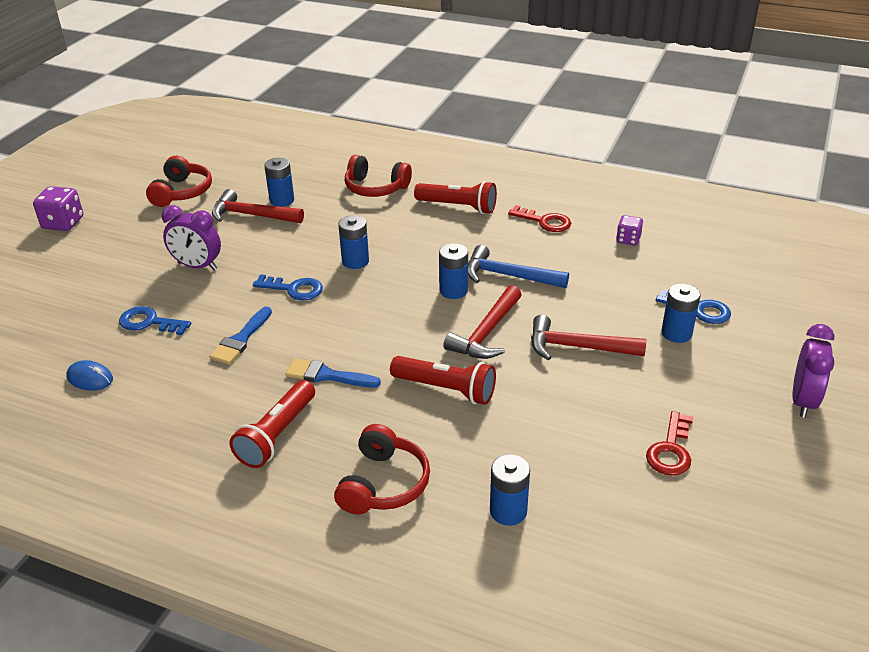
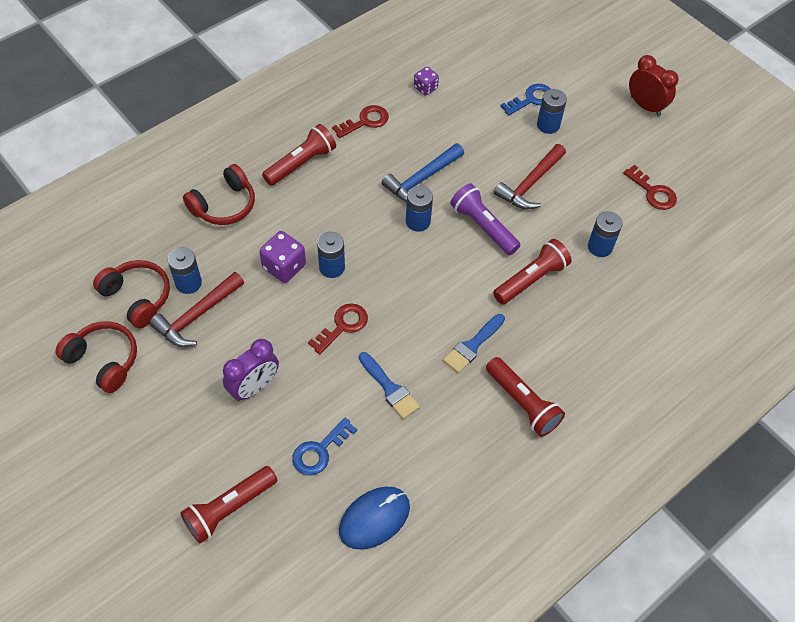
camera: 65 degrees left, 20 degrees up
(63, 223) = (80, 486): purple dice -> purple dice (284, 267)
(69, 295) = (229, 508): none -> red flashlight
(90, 378) = (374, 518): blue mouse -> blue mouse, size x1.64
(294, 289) = (342, 326): blue key -> red key
(383, 484) = (606, 357): red headphones -> red headphones (137, 297)
(486, 333) = (483, 226): red hammer -> purple flashlight
(508, 511) = (663, 300): blue battery -> blue battery (600, 247)
(803, 401) = (645, 106): purple clock -> red clock

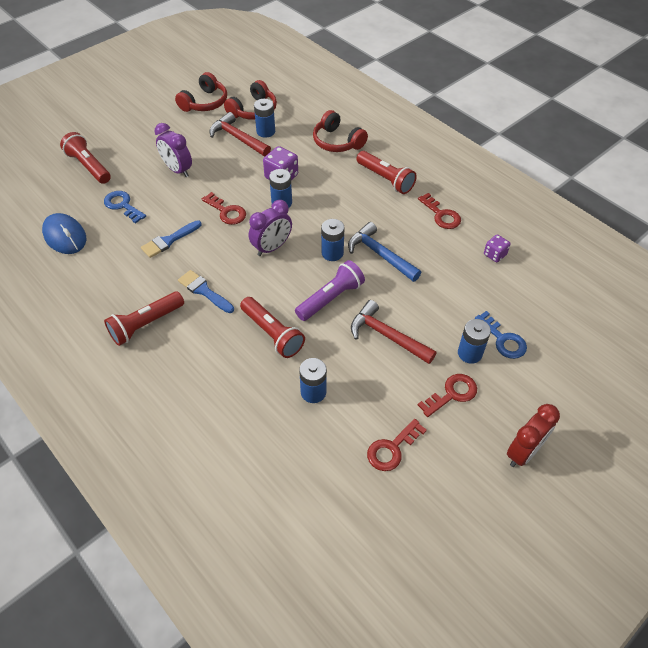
camera: 90 degrees right, 5 degrees down
(407, 278) = (272, 247): none -> purple clock
(593, 144) = (452, 394): none -> red key

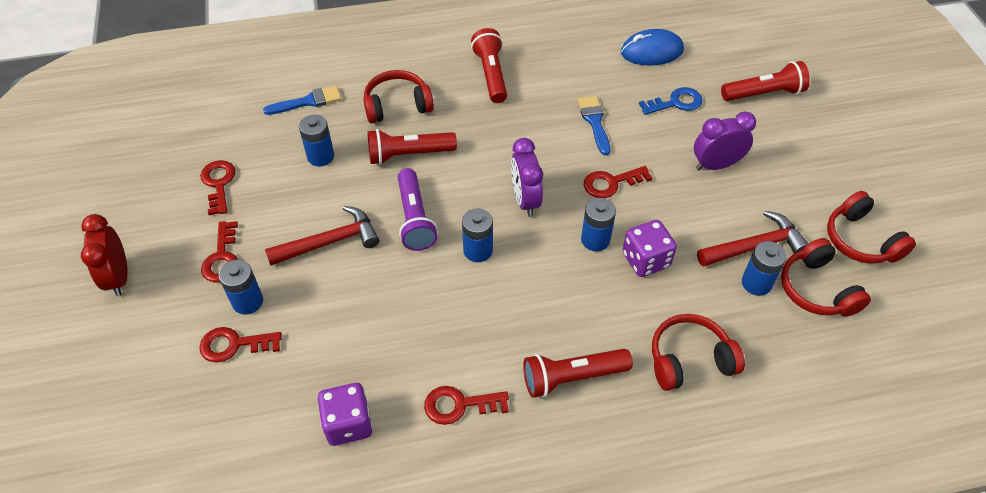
camera: 120 degrees right, 0 degrees up
(204, 291) = (502, 125): blue brush -> blue brush (308, 102)
(221, 371) = (397, 105): none -> red headphones
(380, 254) = (442, 295): blue hammer -> none
(494, 255) = (348, 424): purple dice -> purple dice, size x1.58
(503, 339) = (234, 345): blue key -> red key

